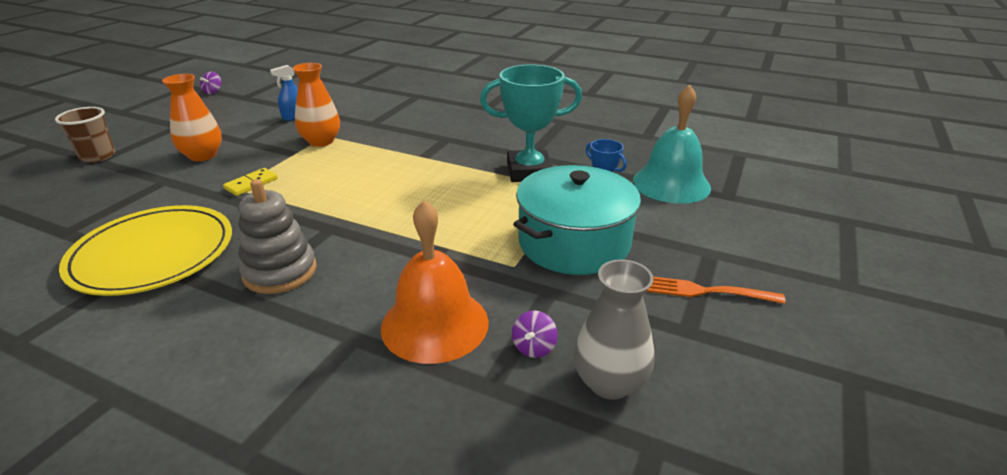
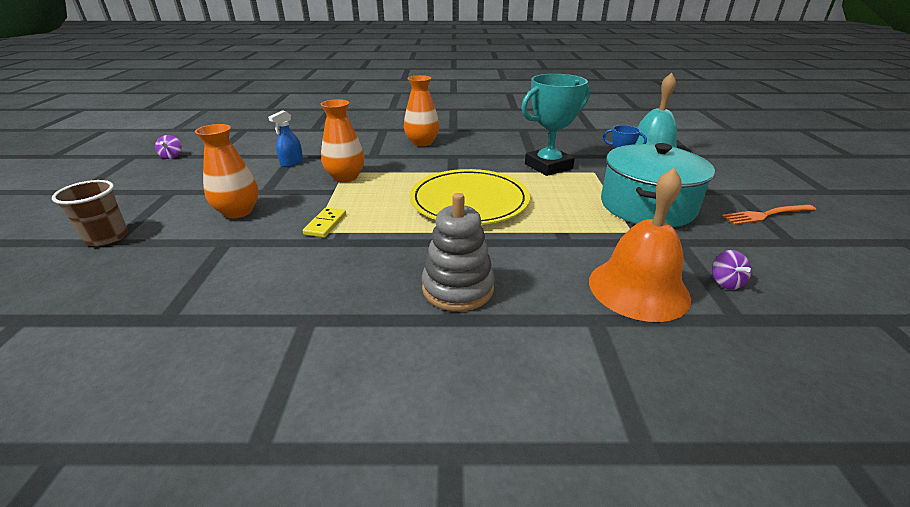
camera: 25 degrees left, 0 degrees up
(153, 254) = (306, 310): yellow plate -> yellow plate (469, 201)
(435, 118) = (422, 142): none -> orange vase
(609, 383) = (801, 289): grey vase -> none

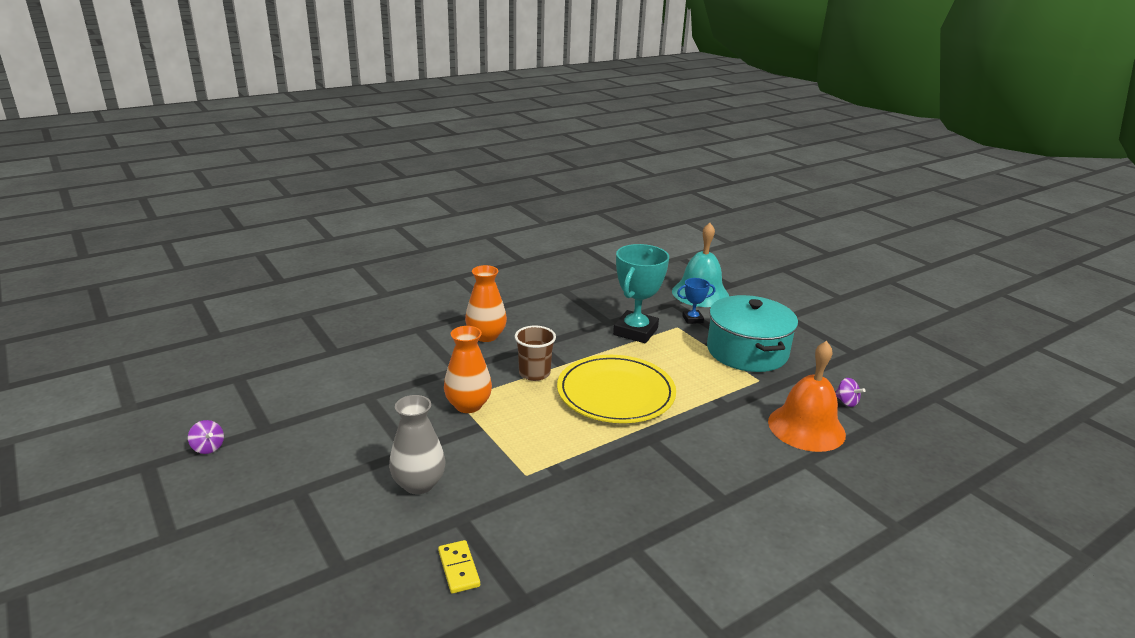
camera: 35 degrees left, 5 degrees down
(107, 237) = (325, 567): brown cup -> brown cup (534, 373)
(238, 211) = (419, 484): orange vase -> grey vase
(292, 163) = (382, 407): blue spray bottle -> none
(325, 224) = (525, 463): yellow domino -> yellow domino (458, 568)
(458, 288) = (701, 476): grey stacking toy -> none
(766, 215) = (824, 334): orange fork -> none

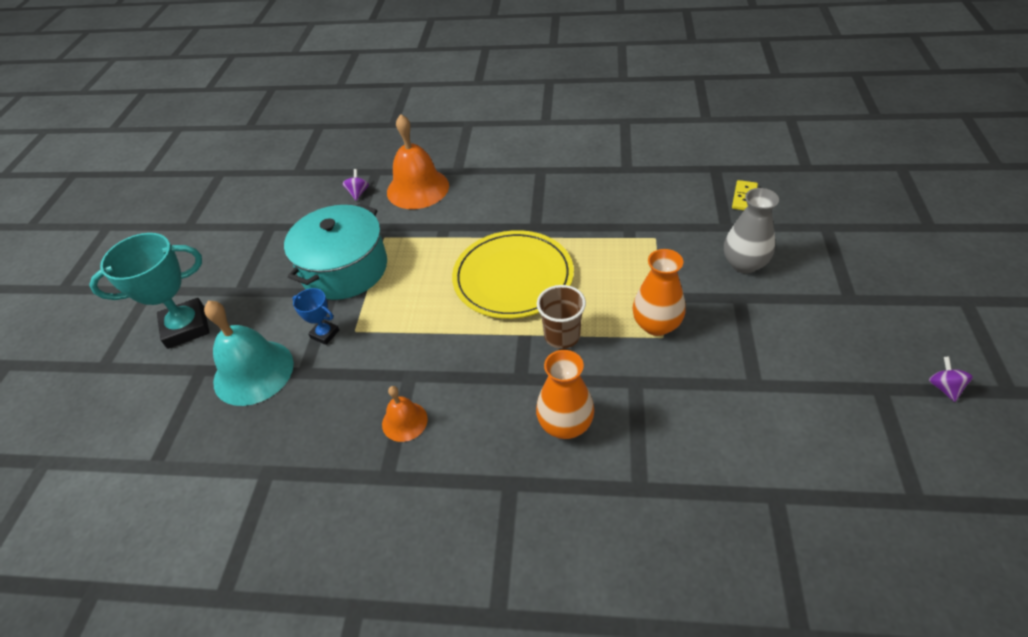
camera: 135 degrees left, 20 degrees up
(582, 307) = (404, 421): none -> orange bell
(635, 331) = (402, 345): turquoise trophy -> turquoise trophy (186, 327)

